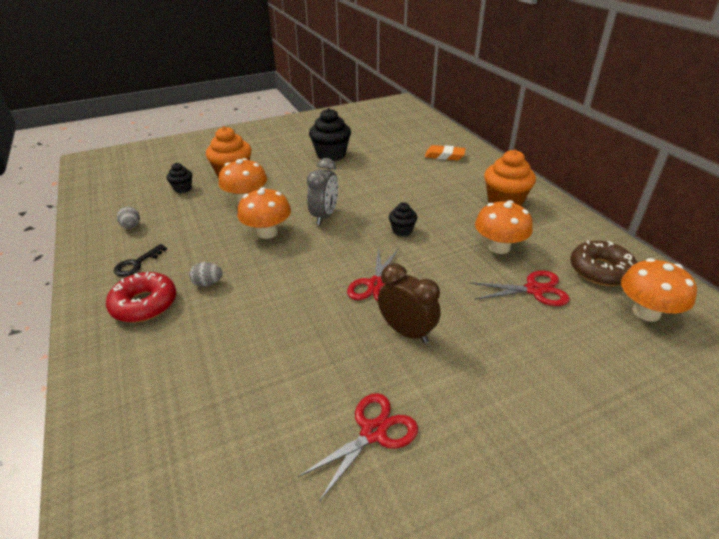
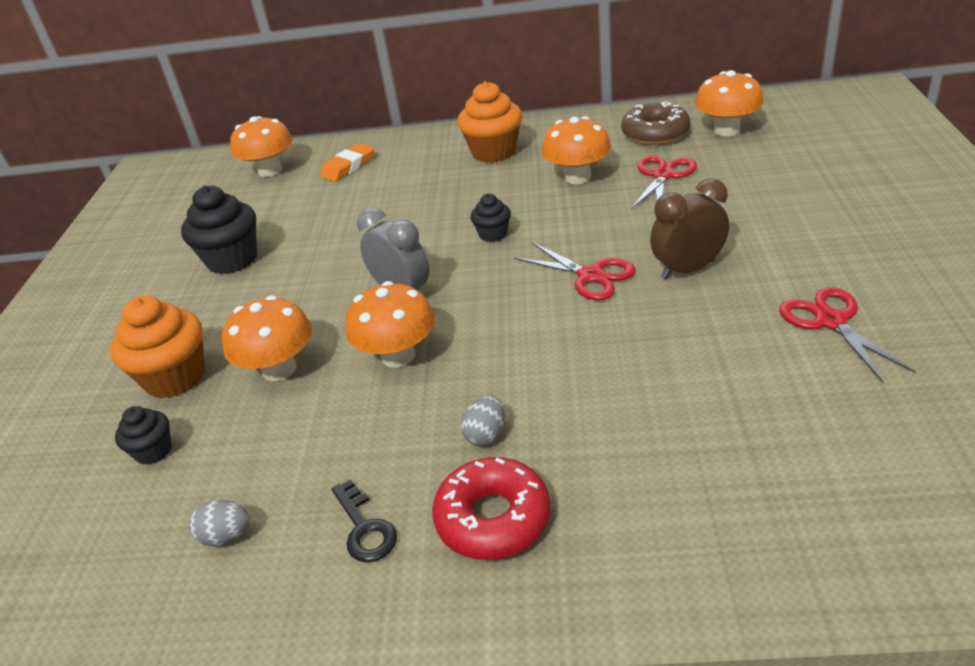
camera: 60 degrees left, 0 degrees up
(422, 134) = (270, 170): none -> orange mushroom

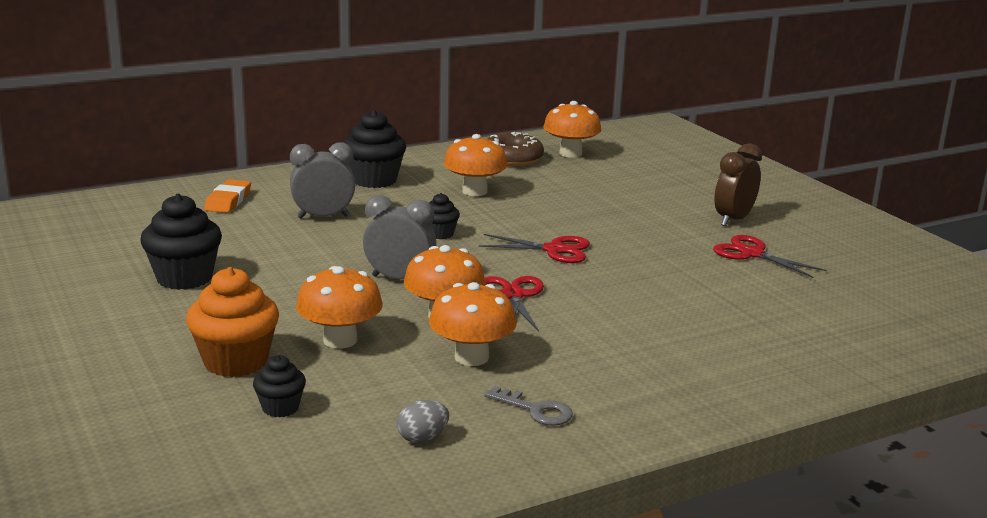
camera: 35 degrees left, 15 degrees down
(270, 170) = (136, 210): orange mushroom -> orange mushroom (471, 357)
(364, 528) = (535, 410): black key -> grey key
(407, 197) = (323, 217): none -> grey clock
(486, 435) = (572, 347): grey egg -> none
(493, 518) = (627, 386): red donut -> none
(494, 152) = (374, 180): orange cupcake -> black cupcake
(663, 175) = (548, 185): red scissors -> red scissors (513, 295)
(688, 269) = (626, 238): brown clock -> brown clock (733, 220)

